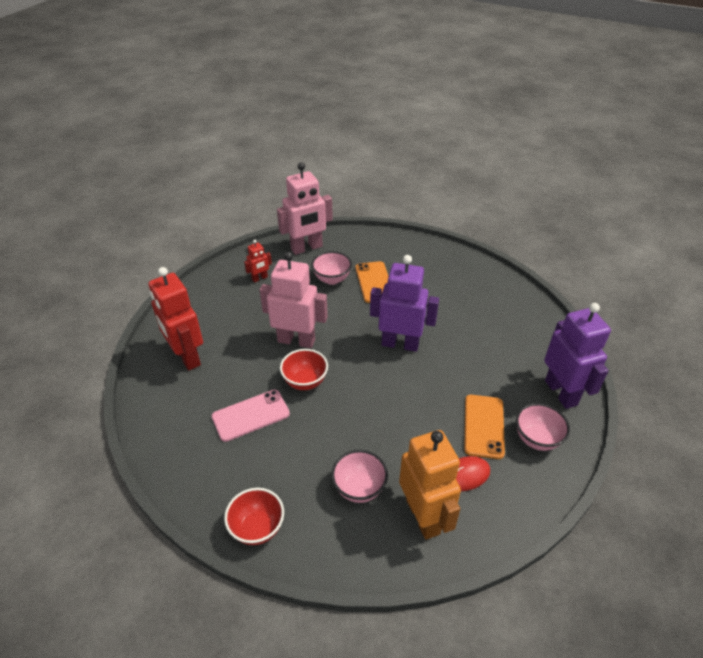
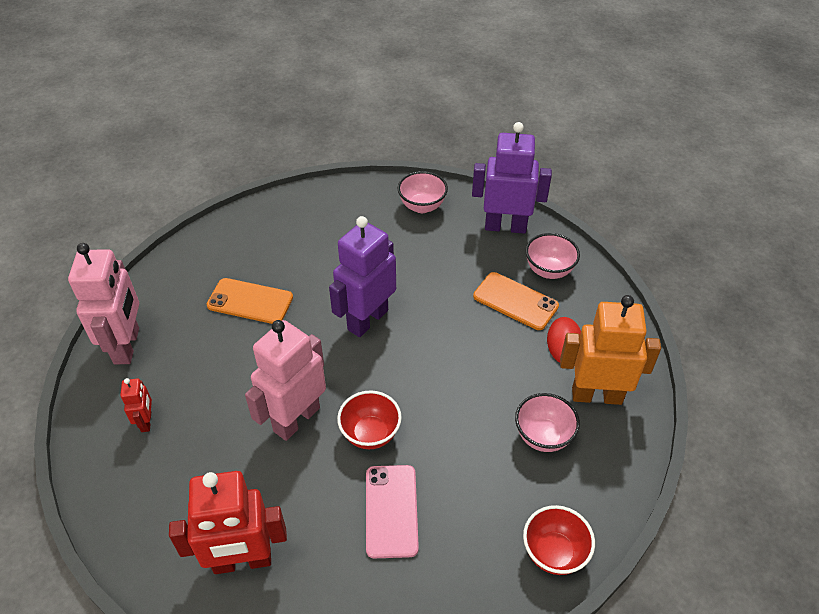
camera: 65 degrees left, 5 degrees up
(332, 279) = (212, 341): pink bowl -> pink bowl (422, 206)

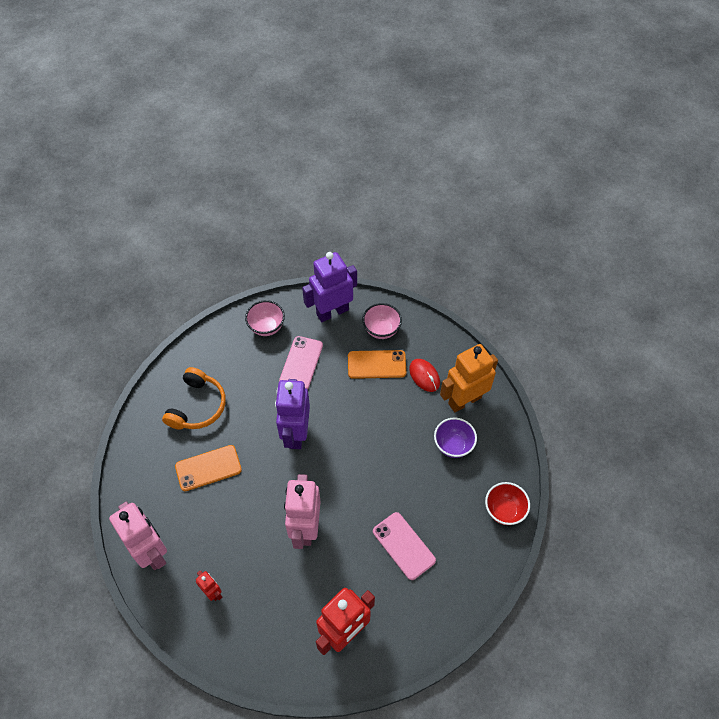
camera: 35 degrees left, 10 degrees up
(290, 240) = (197, 406): none -> orange headphones
(370, 434) = (356, 508): red bowl -> none
(430, 257) = (301, 363): none -> pink phone
(543, 436) = (453, 445): pink bowl -> purple bowl

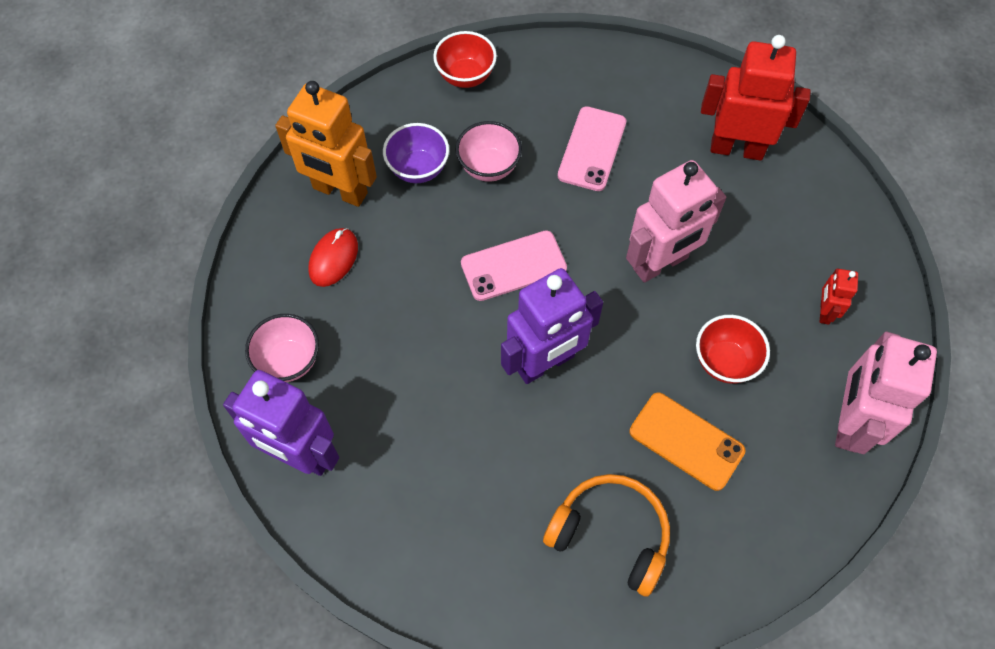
camera: 125 degrees left, 5 degrees up
(197, 406) = (610, 535): orange headphones -> orange headphones turned 45 degrees clockwise
(229, 517) = (725, 362): none -> red bowl
(266, 327) = (397, 537): pink bowl -> pink bowl (489, 167)
(301, 363) = (427, 435): pink phone -> pink phone (513, 266)
(376, 364) = (356, 330): orange phone -> none

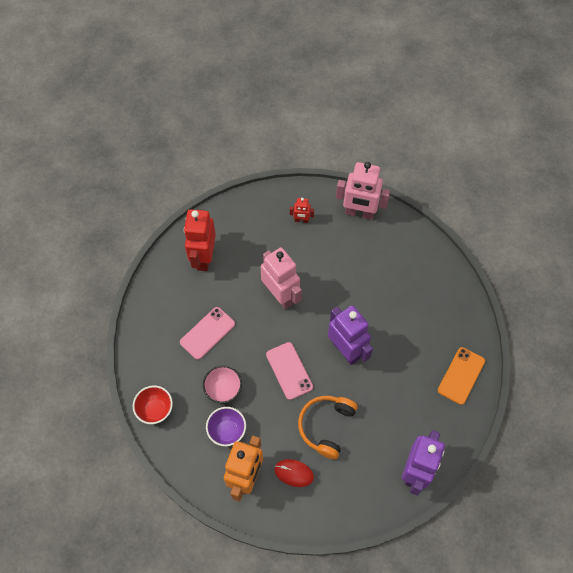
camera: 95 degrees left, 0 degrees up
(289, 361) = (362, 488): pink bowl -> none
(592, 149) = (207, 333): pink phone -> pink phone turned 60 degrees counterclockwise
(610, 535) = (431, 315): orange headphones -> orange headphones (326, 426)
(686, 441) = (379, 283): orange phone -> orange phone (461, 376)
(725, 362) = (334, 265): red bowl -> none

